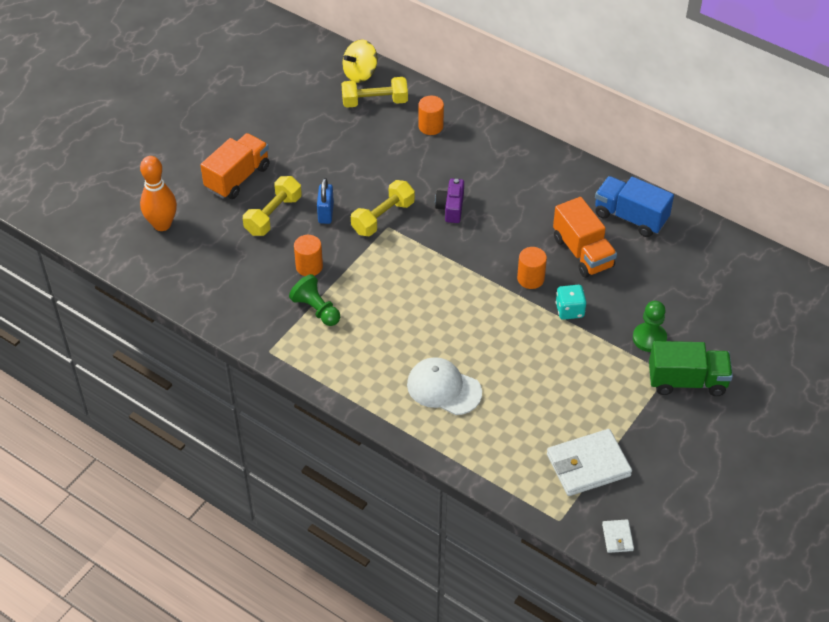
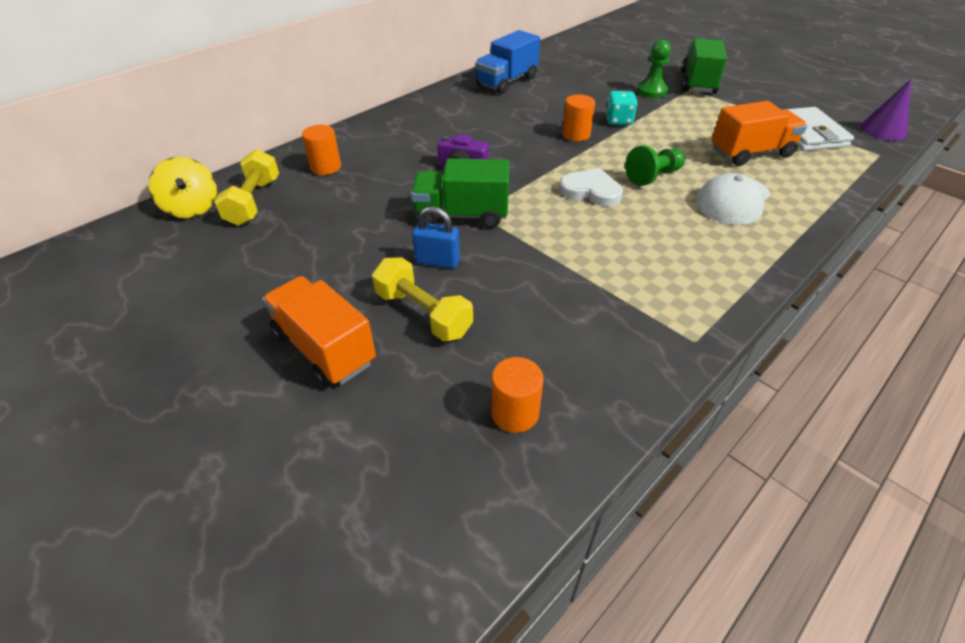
camera: 80 degrees left, 5 degrees down
(162, 224) = (394, 467): orange bowling pin -> none
(309, 266) = (534, 285): orange cylinder -> orange cylinder (515, 413)
(316, 309) = (614, 286): green pawn -> green pawn (653, 176)
(383, 217) = (461, 215): yellow dumbbell -> green truck
(435, 293) = (591, 191): none -> white heart
(583, 252) = (545, 106): orange truck -> orange truck (750, 153)
(617, 537) = (883, 130): white wallet -> purple cone

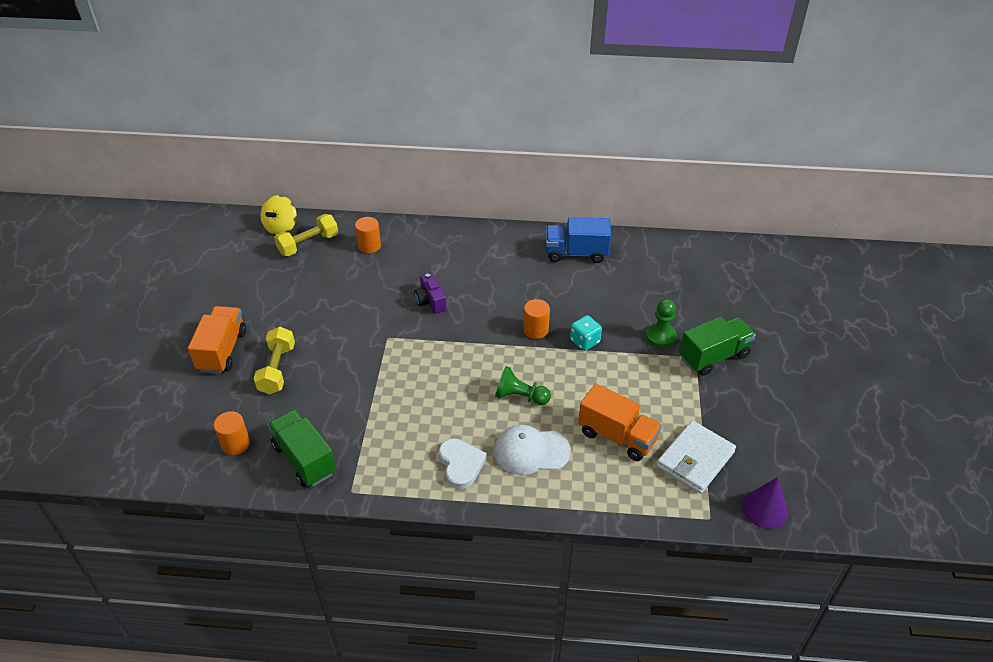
camera: 50 degrees right, 0 degrees up
(437, 261) = (325, 348): blue padlock -> none
(461, 215) = (378, 332): green truck -> green truck (304, 459)
(591, 191) = (466, 374): white heart -> white heart (461, 464)

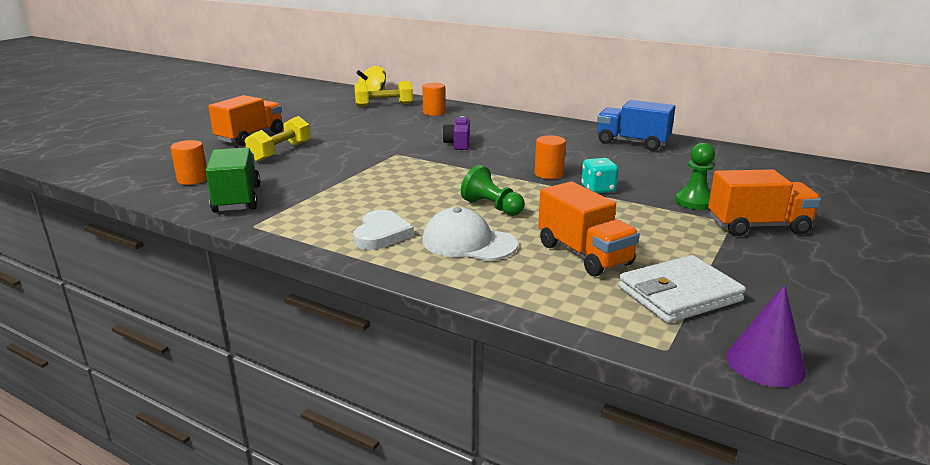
camera: 25 degrees right, 20 degrees down
(713, 356) = (757, 226): green truck -> orange truck

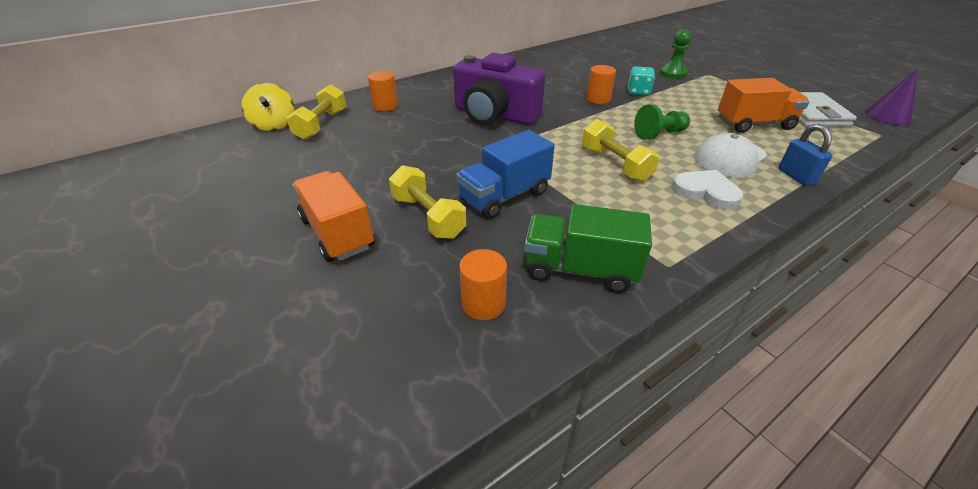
camera: 65 degrees left, 15 degrees up
(405, 194) = (615, 164): none -> yellow dumbbell
(455, 278) = (796, 176): none -> blue padlock
(458, 144) = (495, 115): purple camera -> purple camera, size x2.10
(632, 143) = (550, 59): blue truck -> blue truck (505, 196)
(757, 226) = (716, 70): orange truck -> none

